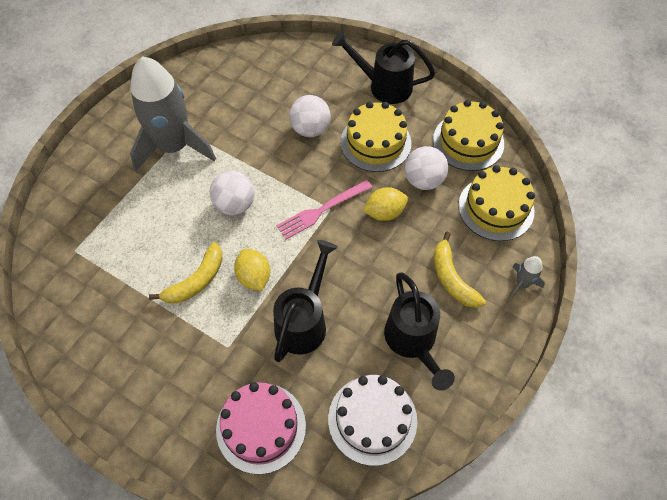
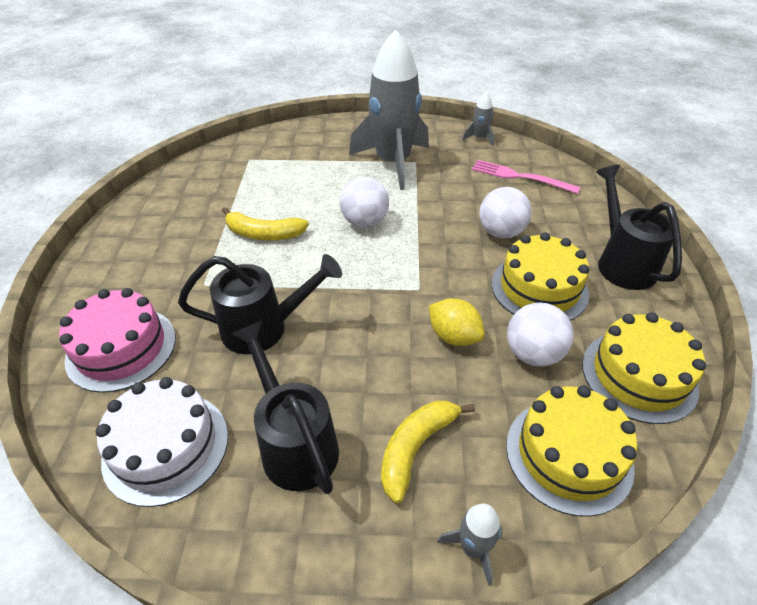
camera: 60 degrees right, 15 degrees down
(191, 72) = (479, 138): none -> grey rocket
(254, 277) = (293, 268): yellow lemon -> none
(321, 210) = (410, 283): pink fork -> pink fork (520, 177)
(413, 341) = (295, 443): black watering can -> black watering can turned 105 degrees clockwise

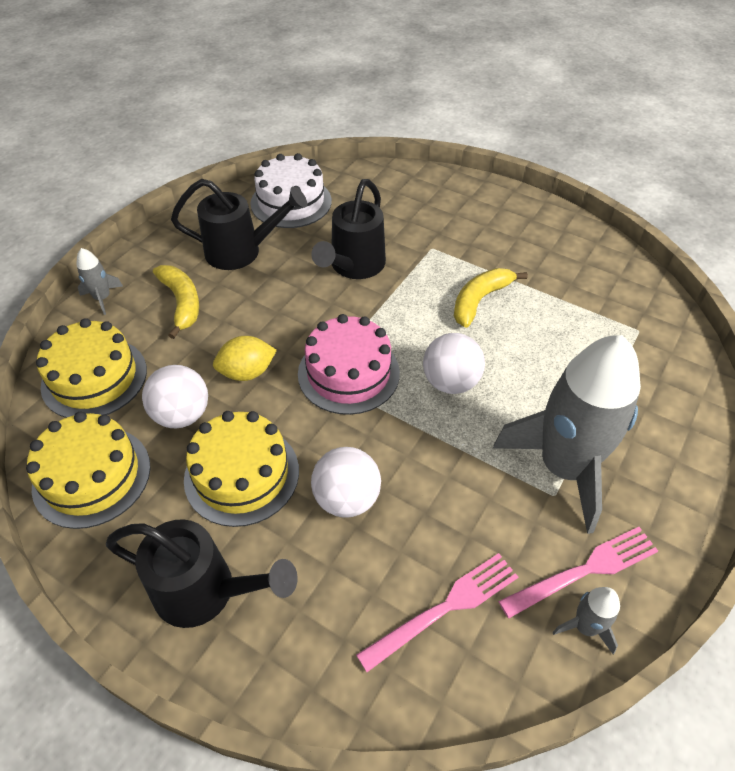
camera: 120 degrees right, 5 degrees up
(121, 348) = (392, 198): pink cake -> pink cake (348, 373)
(451, 144) = (584, 570): none -> pink fork

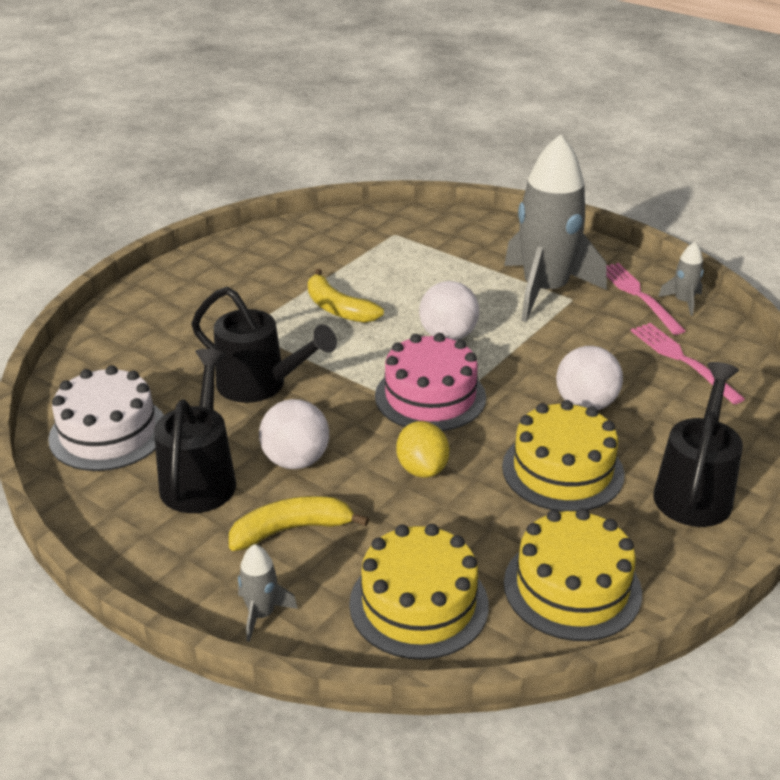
camera: 85 degrees left, 15 degrees down
(182, 415) = (483, 518): white ball -> white ball (296, 461)

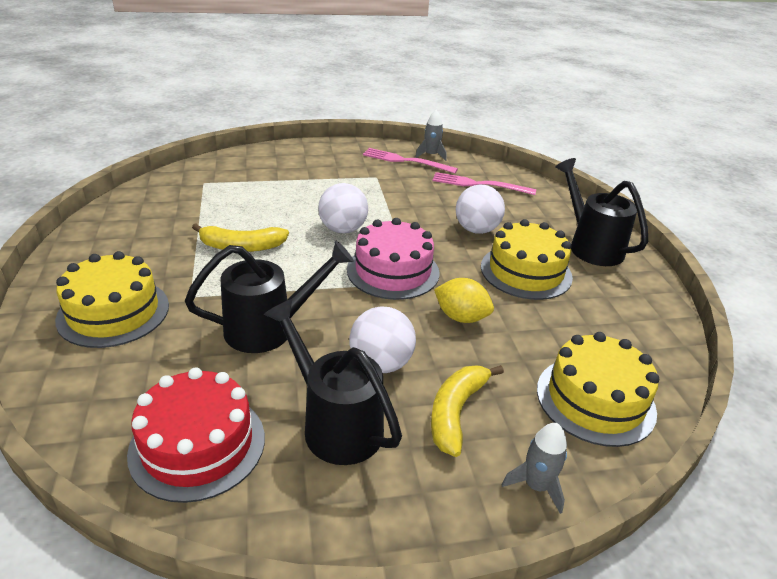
camera: 50 degrees left, 0 degrees up
(108, 433) = (197, 445): white cake -> red cake
(545, 291) = (354, 178): grey rocket -> none
(572, 587) = (634, 331): yellow cake -> yellow cake (113, 312)

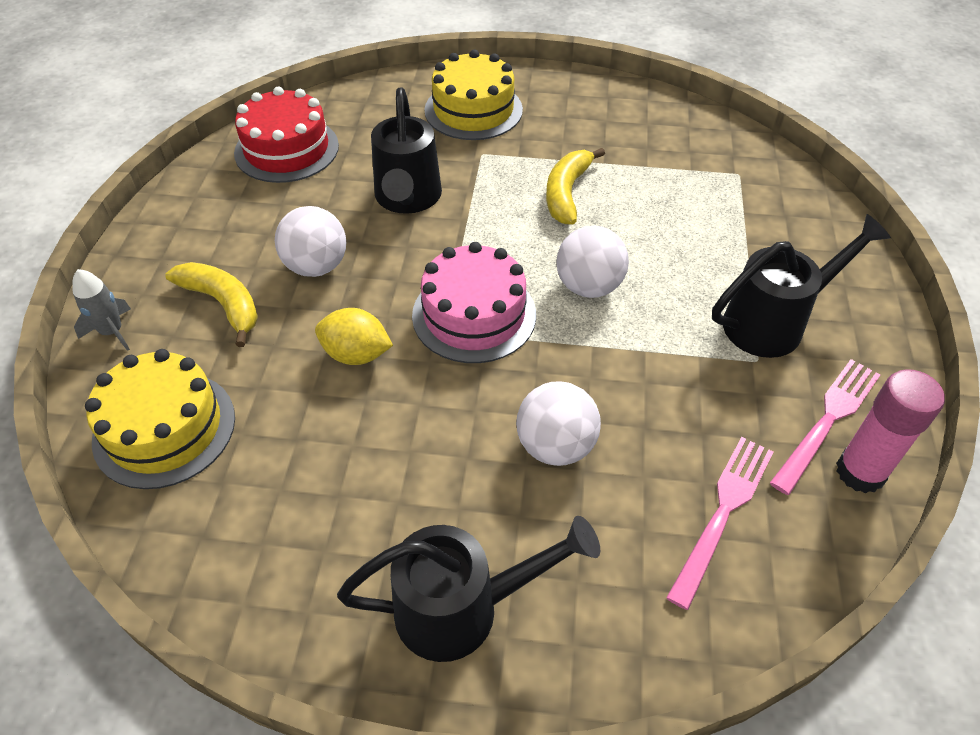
camera: 110 degrees right, 15 degrees up
(335, 424) = (261, 222): black watering can -> black watering can (773, 323)
(431, 155) = (860, 472): grey rocket -> pink glue stick
(461, 317) = (356, 354): yellow lemon -> yellow lemon turned 60 degrees clockwise
(526, 272) = (422, 467): yellow cake -> none

